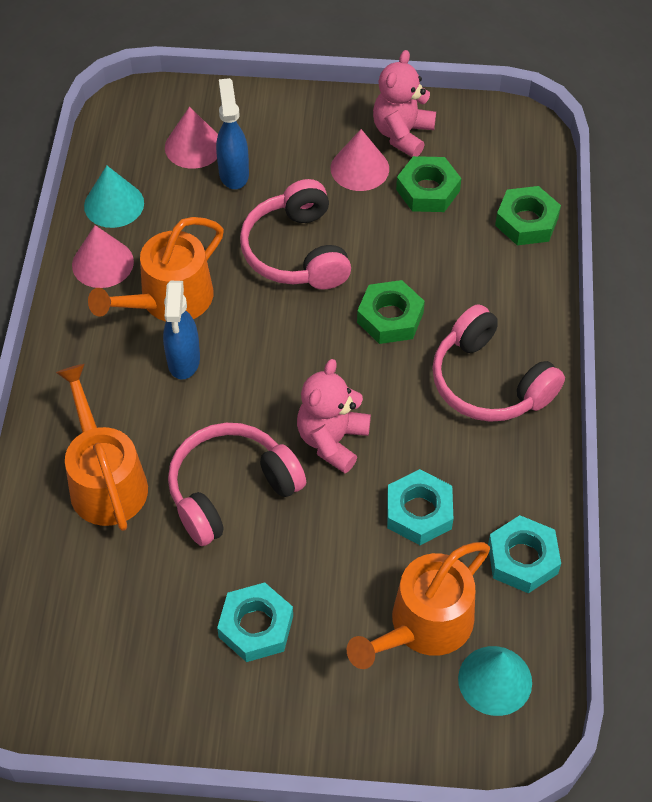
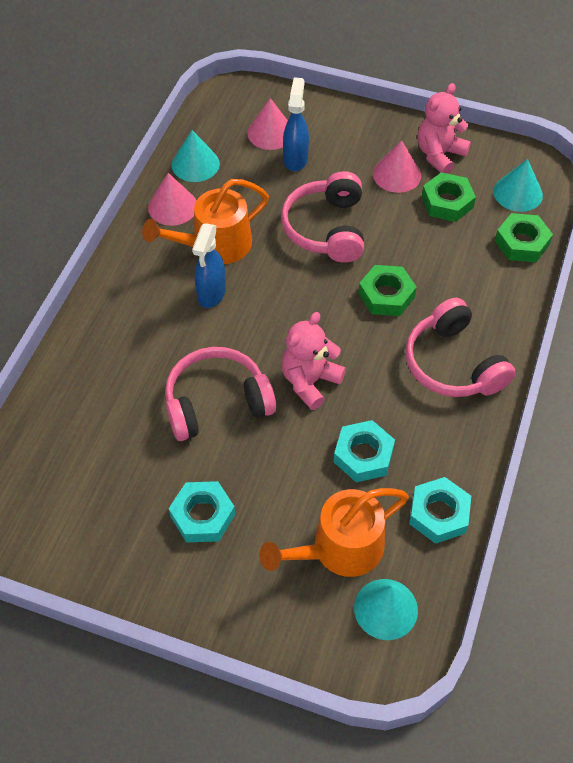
camera: 15 degrees right, 0 degrees up
(105, 481) = (121, 373): orange watering can -> none
(505, 162) = (518, 193): none -> turquoise cone

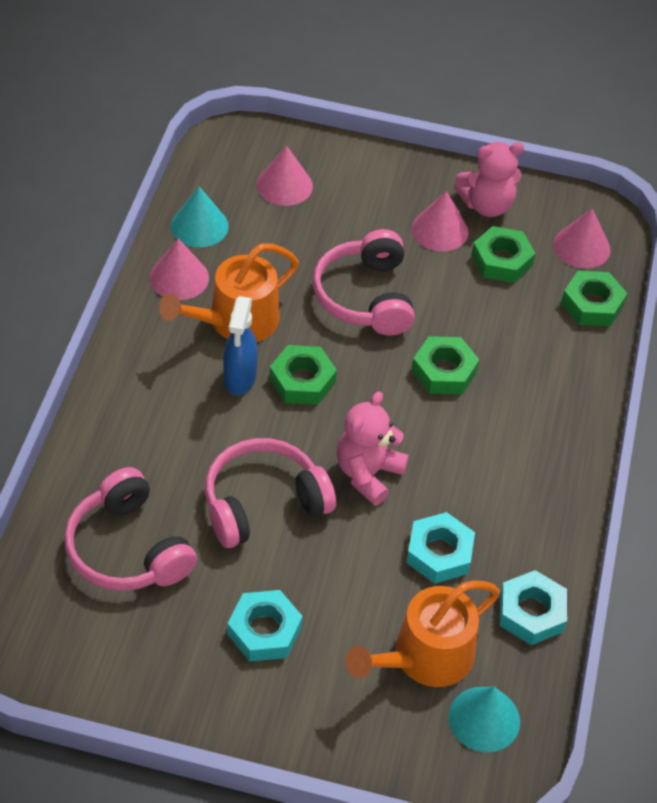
camera: 10 degrees left, 5 degrees down
(264, 298) = (302, 380): none -> green nut
(295, 159) = (318, 215): blue spray bottle -> none
(439, 155) = (486, 205): pink teddy bear -> pink teddy bear turned 135 degrees counterclockwise
(453, 364) = (529, 446): pink headphones -> pink headphones (128, 549)
(518, 193) = (581, 247): turquoise cone -> pink cone

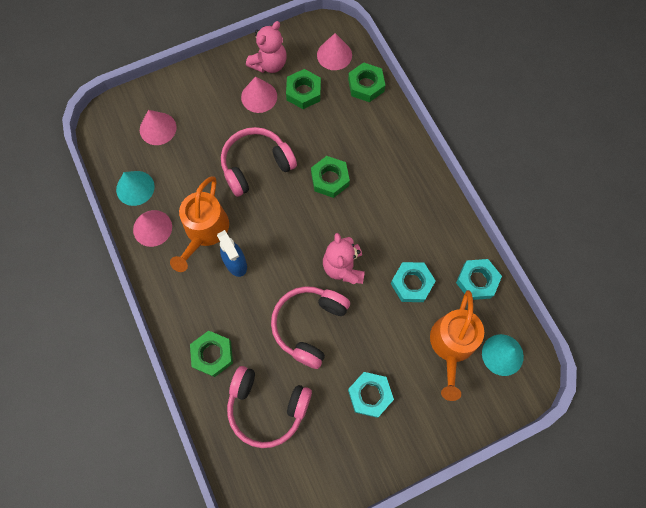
camera: 35 degrees left, 20 degrees up
(302, 380) = (267, 239): green nut -> green nut (212, 354)
(365, 297) = (256, 165): pink headphones -> pink headphones turned 105 degrees clockwise

